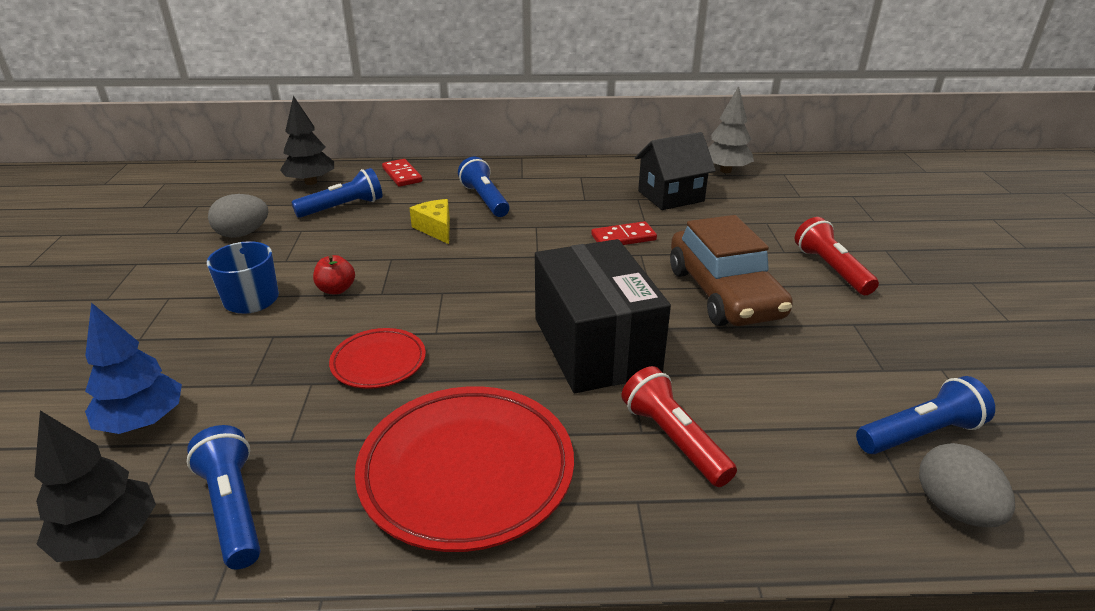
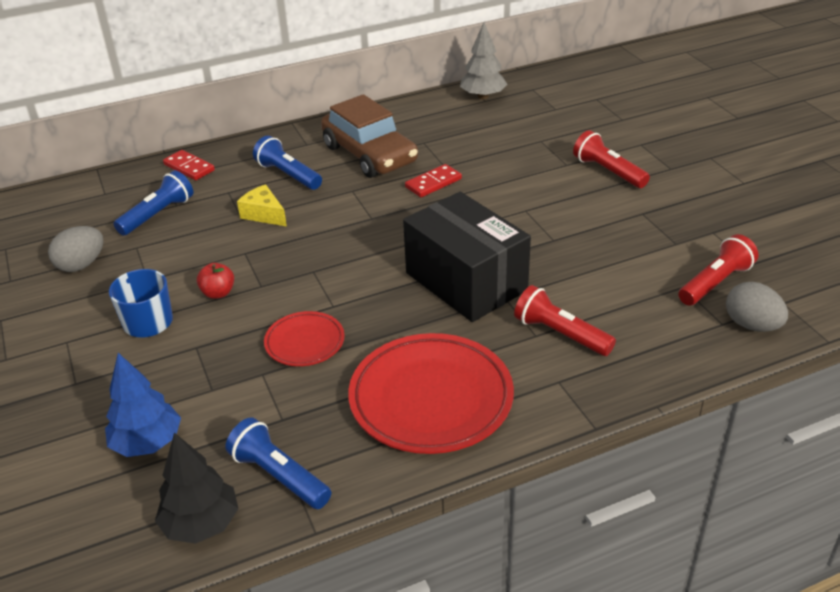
camera: 20 degrees left, 5 degrees up
(310, 182) = (102, 196): black tree -> none
(671, 196) = (450, 133): black house -> none
(724, 293) = (539, 213): brown car -> brown car (369, 154)
(920, 434) = (715, 283): blue flashlight -> red flashlight

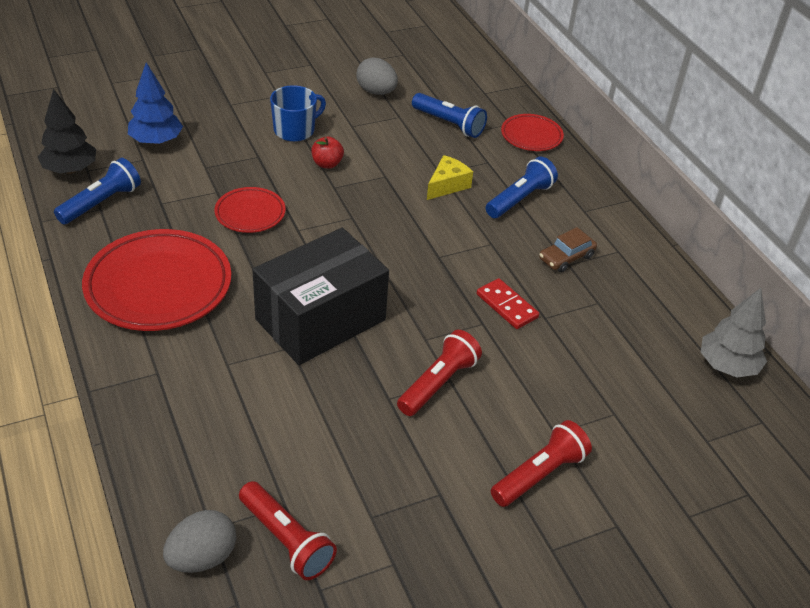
camera: 85 degrees right, 5 degrees up
(189, 167) = (531, 136): red domino -> red plate
(369, 154) = (566, 258): brown car -> brown car, size x0.46
(560, 334) = (224, 383): red flashlight -> red flashlight (438, 383)

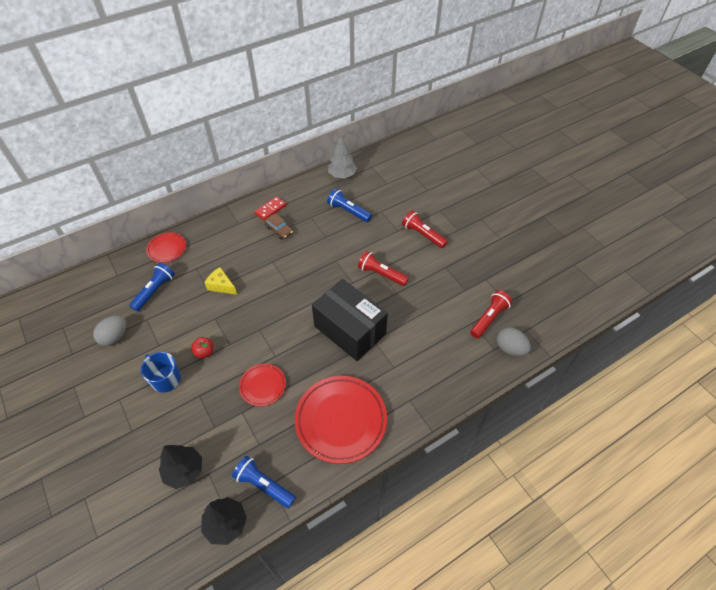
camera: 95 degrees left, 10 degrees up
(156, 141) = (184, 470): blue tree -> black tree
(507, 306) = (321, 251): red domino -> red domino (270, 209)
(520, 199) = (231, 251): blue flashlight -> blue flashlight (348, 211)

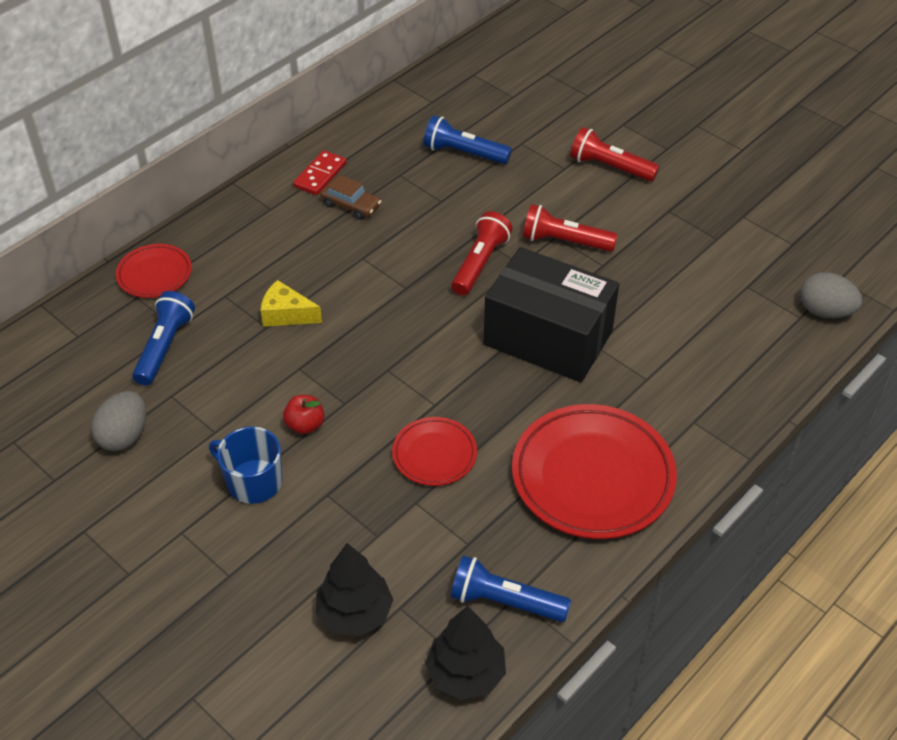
camera: 15 degrees left, 5 degrees down
(342, 175) = (426, 96): grey tree -> none
(489, 318) = (773, 274): red flashlight -> red flashlight (480, 263)

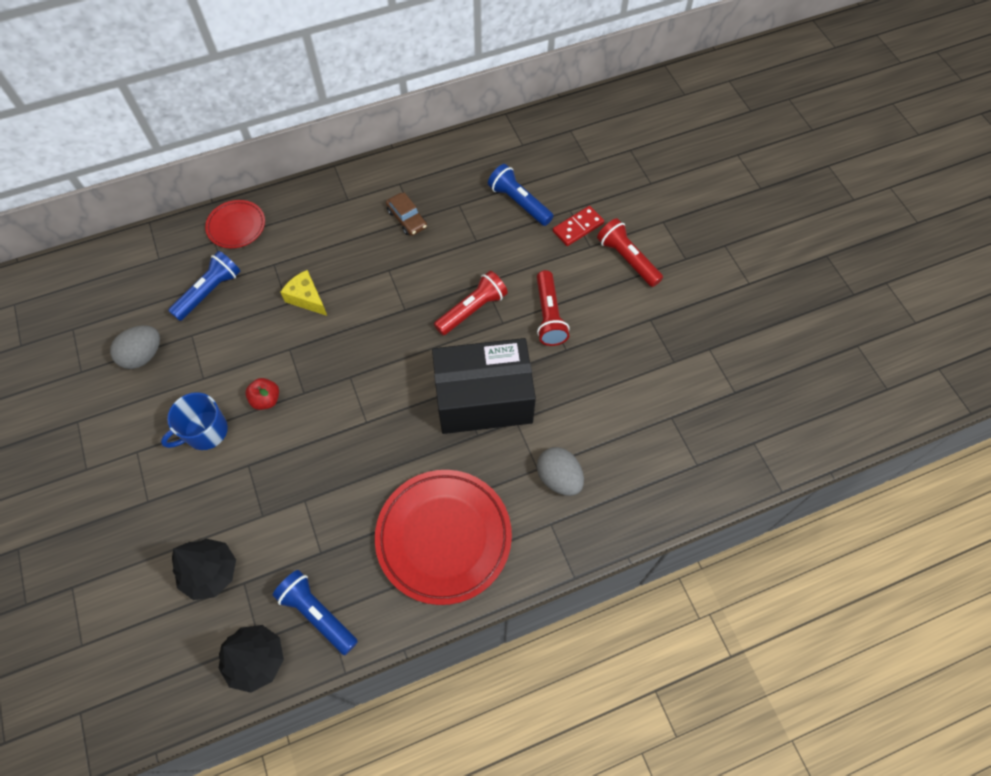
camera: 25 degrees right, 15 degrees up
(253, 481) = (205, 431): blue mug -> blue mug turned 90 degrees counterclockwise
(320, 175) = (400, 183): red domino -> red domino (578, 227)
(434, 454) = (341, 465): red plate -> none
(548, 338) = (483, 399): black box -> black box turned 60 degrees counterclockwise
(564, 242) = (549, 316): red flashlight -> red flashlight turned 135 degrees counterclockwise
(825, 311) = (721, 468): grey egg -> grey egg (559, 478)

